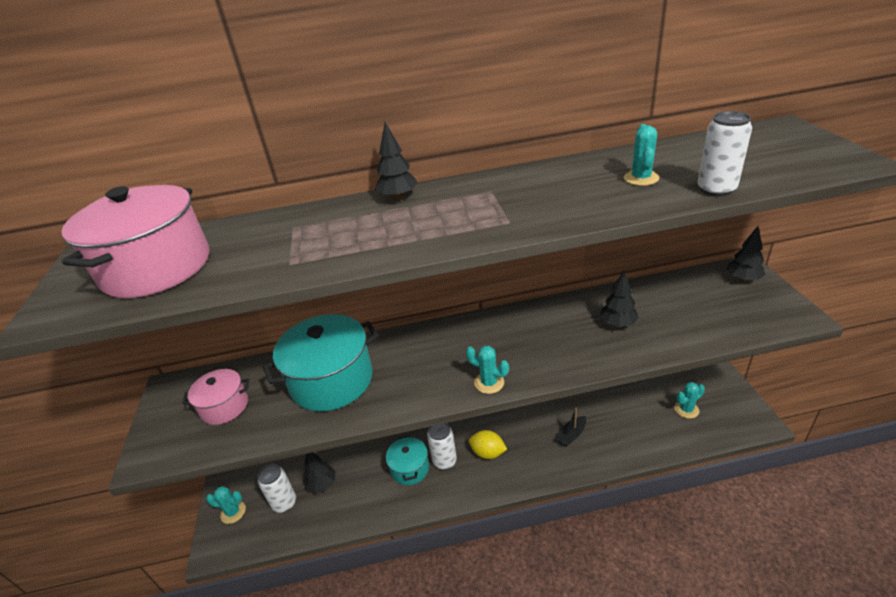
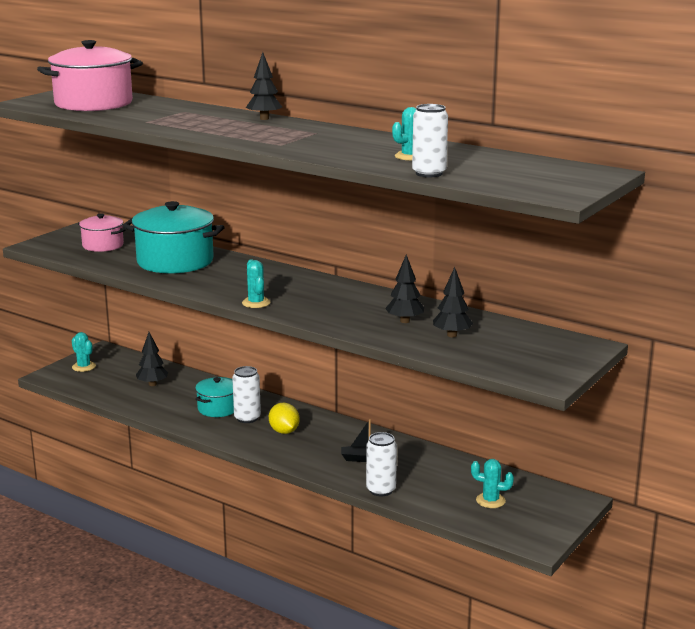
camera: 40 degrees right, 15 degrees down
(284, 503) = (117, 379): white can -> white can (381, 490)
(743, 279) = (569, 348): black tree -> black tree (452, 335)

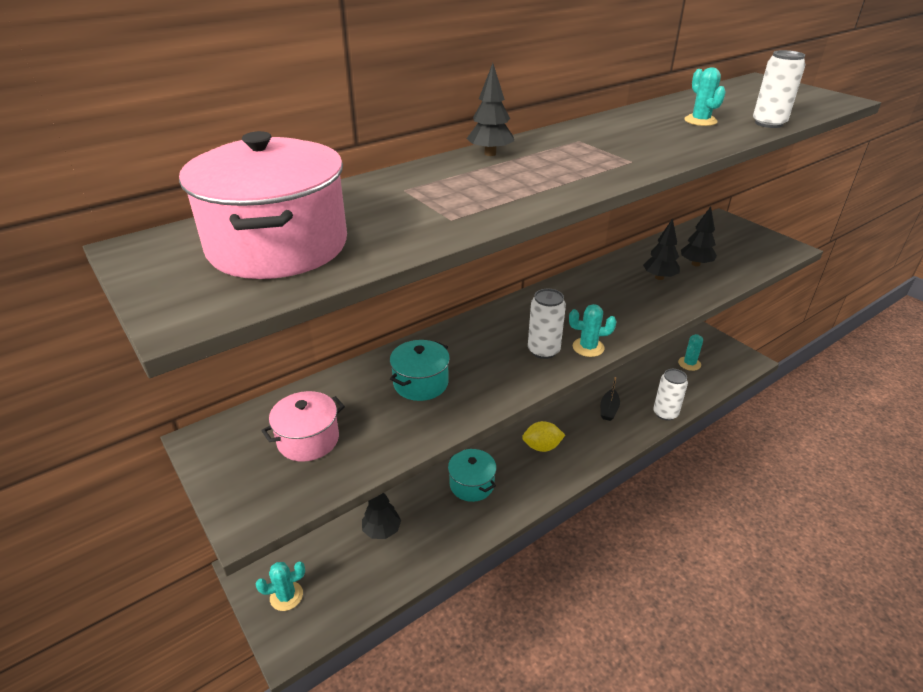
camera: 70 degrees left, 15 degrees up
(175, 261) = (421, 383): turquoise pot -> turquoise pot, size x0.56
(247, 418) = (503, 467): white can -> white can (543, 350)

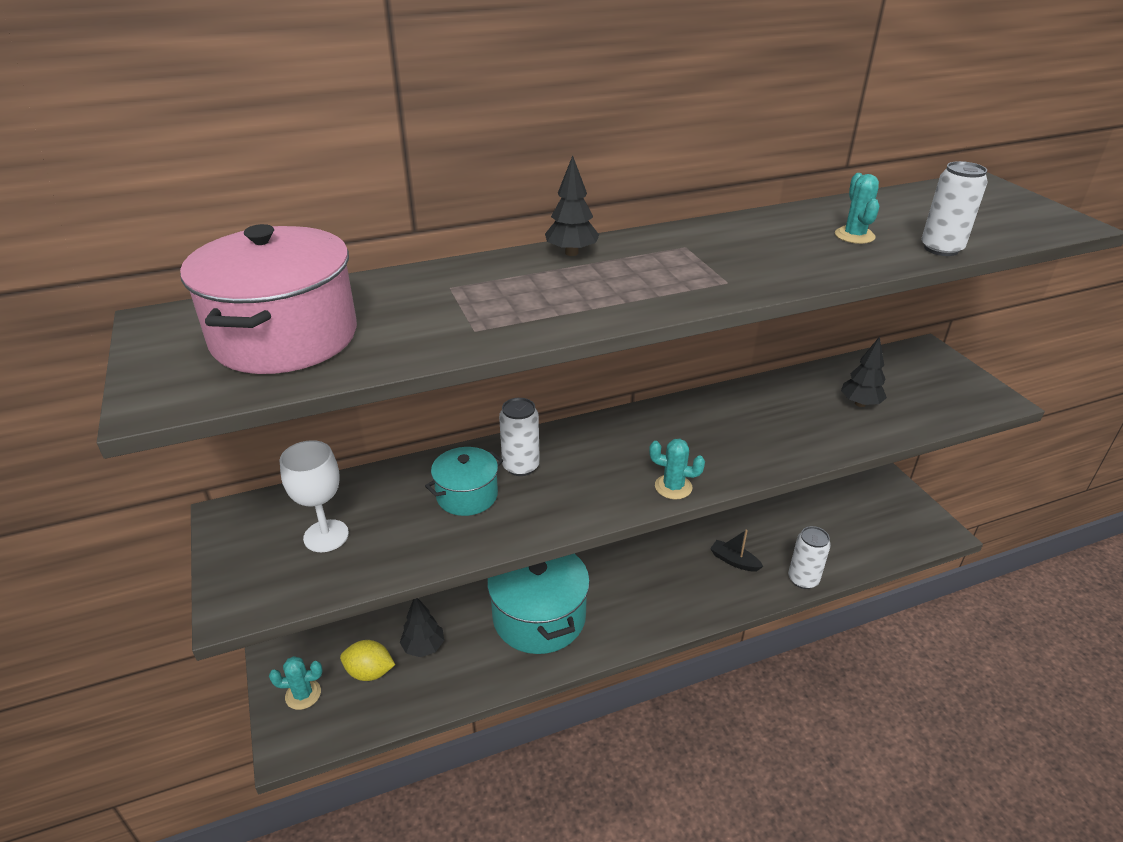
camera: 15 degrees right, 0 degrees up
(308, 440) = (326, 536): pink pot -> white goblet
(471, 484) = (539, 617): turquoise pot -> turquoise pot, size x1.80
(542, 447) = (636, 590): yellow lemon -> yellow lemon (370, 672)
(543, 350) = (619, 482): white can -> white can (521, 466)
(609, 409) = (734, 561): black boat -> black boat turned 90 degrees clockwise
(659, 277) = (804, 414): black tree -> none
(689, 363) = (860, 523): turquoise cactus -> none

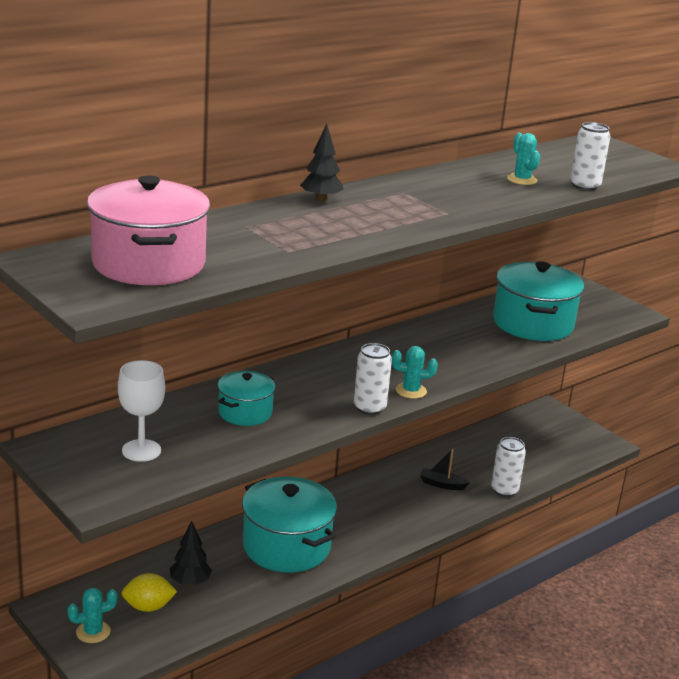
camera: 20 degrees left, 10 degrees down
(521, 466) = (279, 389): white can -> white can (369, 408)
(860, 403) = (533, 323): black tree -> turquoise pot

